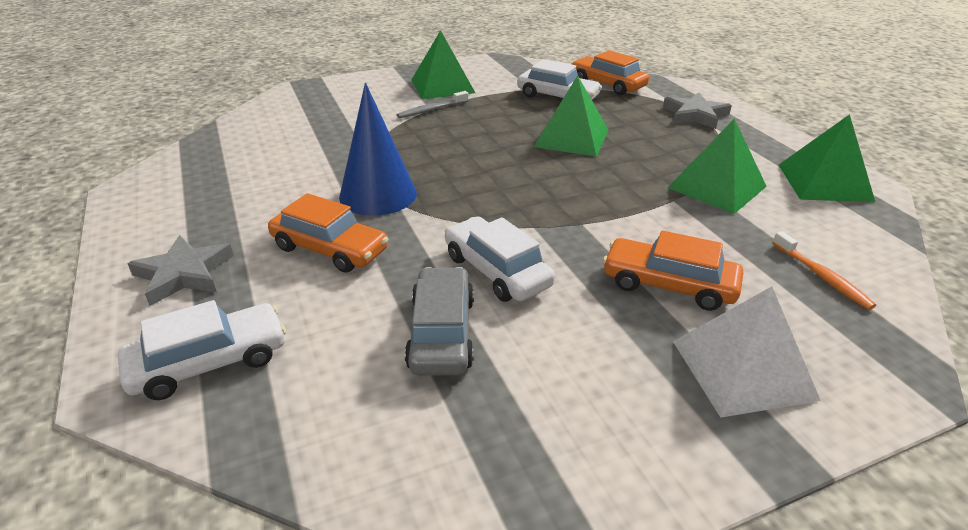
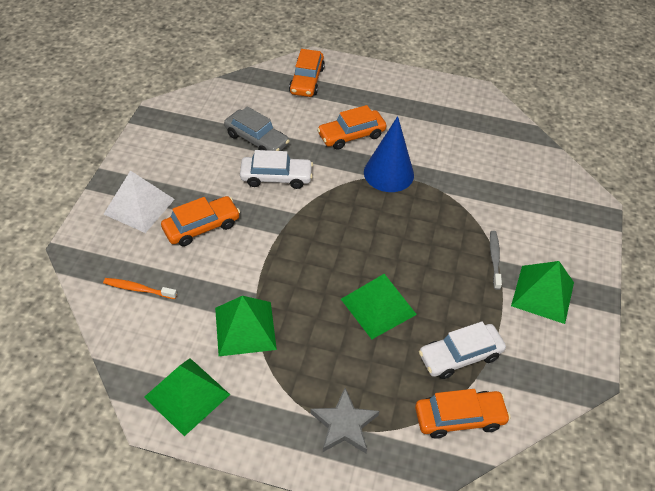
camera: 125 degrees right, 15 degrees up
(184, 274) = (375, 89): grey star -> none
(209, 362) = (306, 80): white car -> orange car

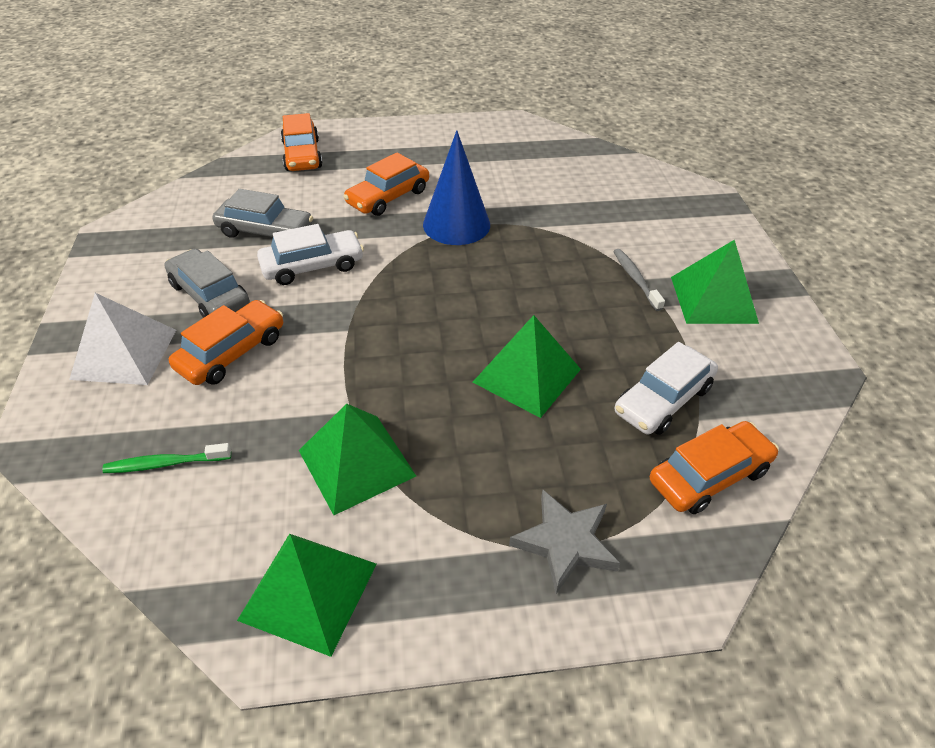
camera: 20 degrees left, 5 degrees down
(138, 289) = (166, 463): orange toothbrush -> green toothbrush
(203, 179) = (210, 295): none -> grey car

